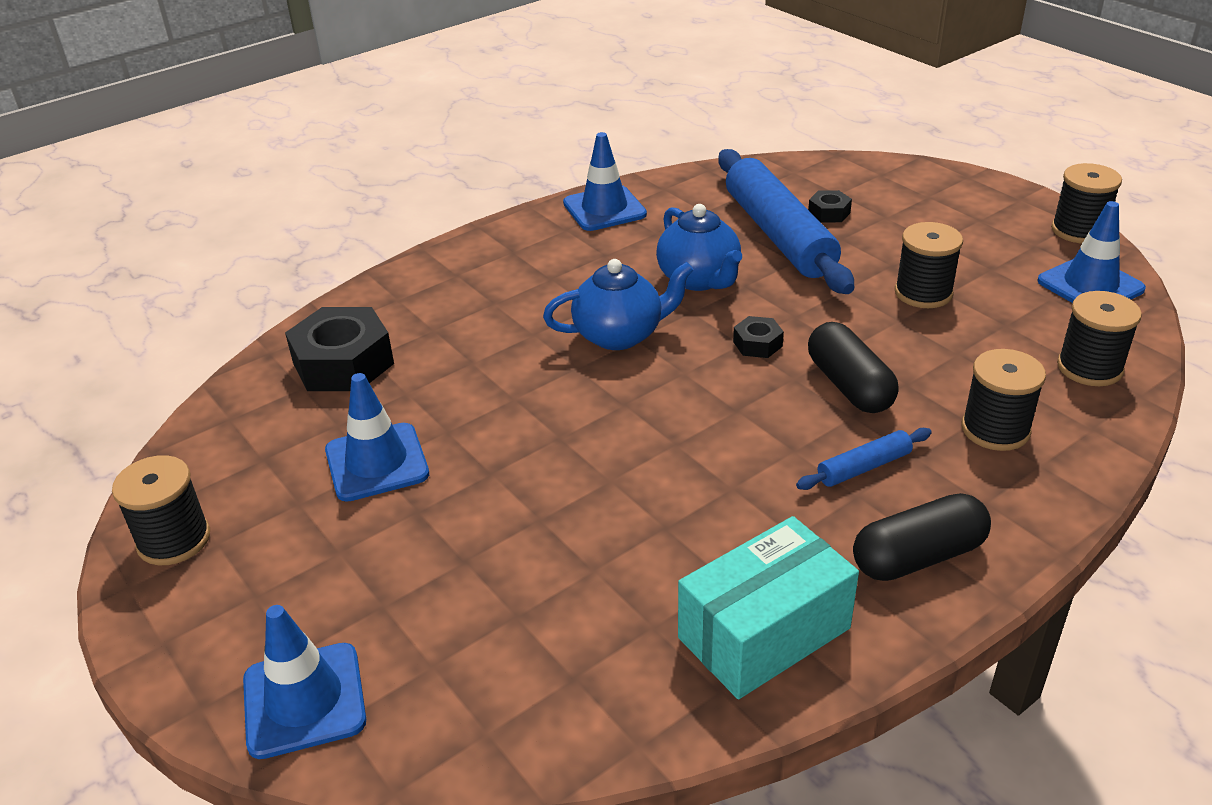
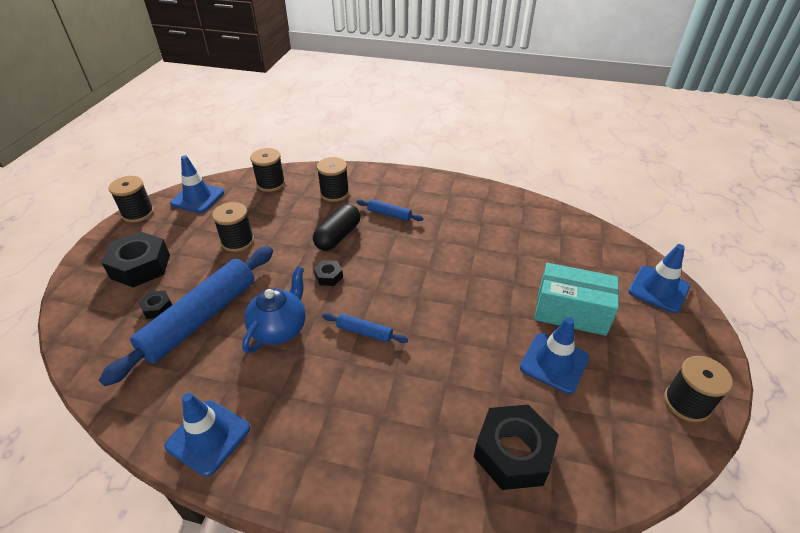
camera: 130 degrees left, 5 degrees up
(620, 335) = (364, 332): blue teapot -> blue rolling pin
(764, 633) = (492, 206): turquoise box -> turquoise box (571, 312)
(918, 556) = (422, 189): black capsule -> none
(930, 214) = (140, 266): none -> black nut

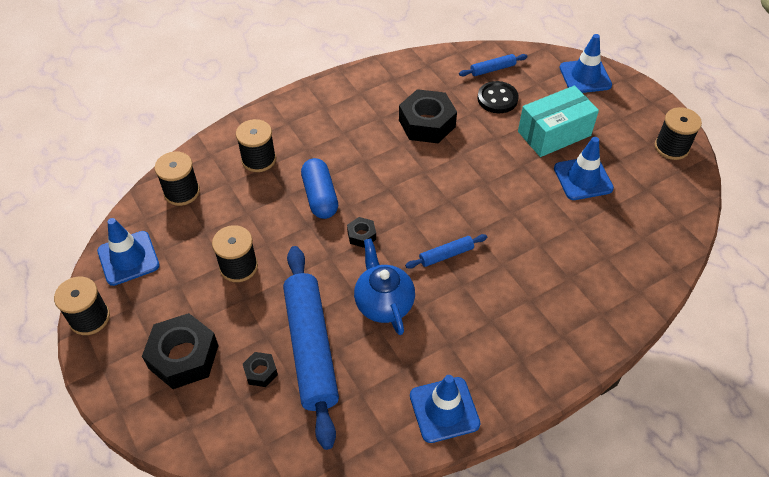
camera: 45 degrees left, 10 degrees up
(338, 236) = (320, 196): black capsule -> blue capsule
(389, 214) = (334, 146): blue rolling pin -> blue rolling pin (492, 69)
(513, 453) = (622, 254): black nut -> black nut (427, 123)
(551, 257) = (497, 99): none -> black button

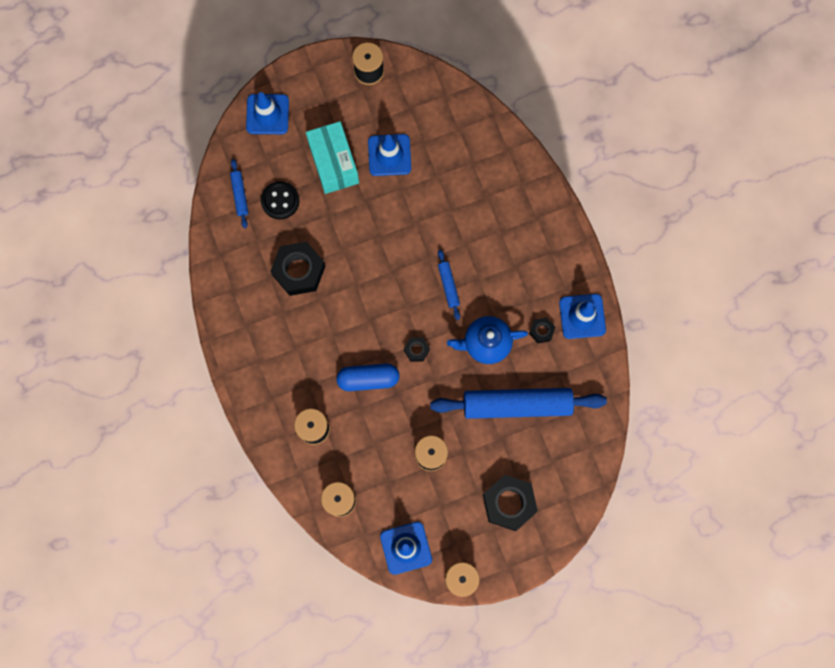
camera: 80 degrees left, 25 degrees up
(260, 372) = (531, 445): black nut -> black nut (541, 331)

